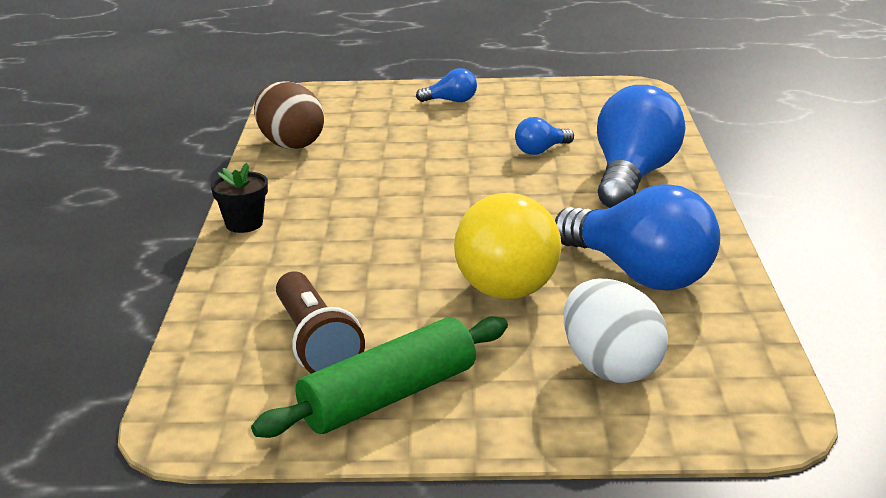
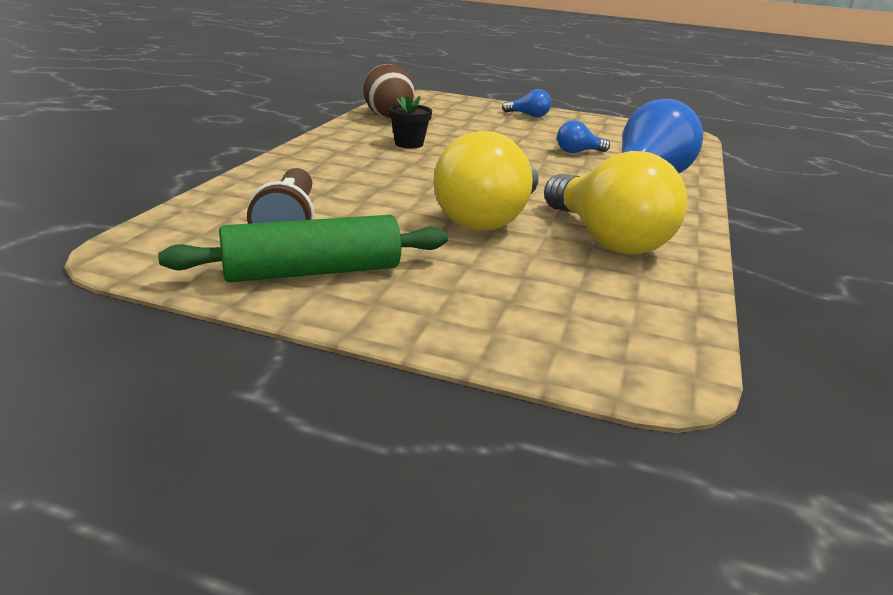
camera: 15 degrees right, 0 degrees up
(244, 224) = (309, 149): black flower pot -> black flower pot (409, 144)
(611, 368) = (529, 297): white egg -> none
(640, 273) = (607, 239): blue light bulb -> yellow light bulb

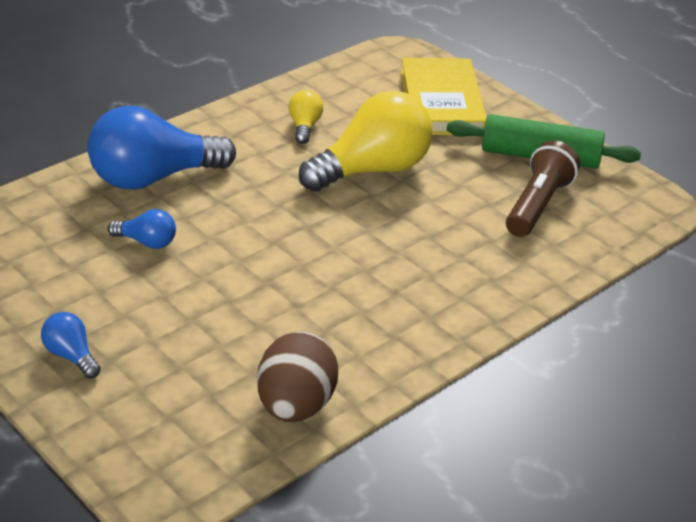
camera: 150 degrees left, 10 degrees up
(409, 144) = (334, 312): black flower pot -> none
(501, 307) = (441, 102): none -> yellow book
(607, 239) = (304, 127): yellow light bulb -> yellow light bulb, size x0.45

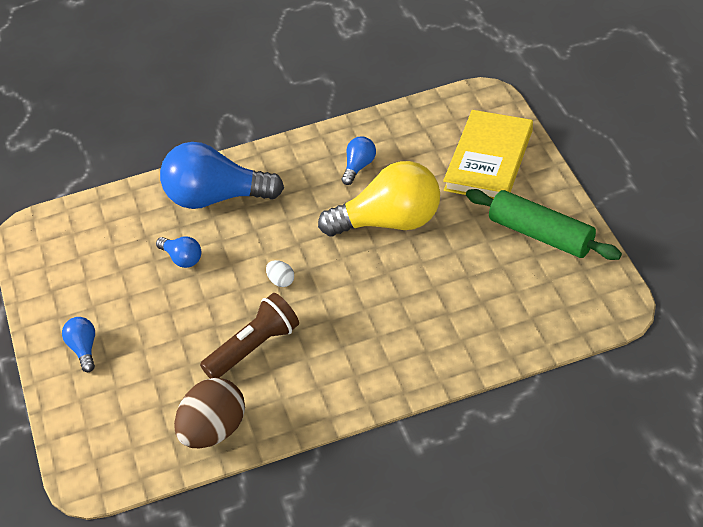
camera: 30 degrees right, 10 degrees up
(283, 243) = (281, 281): none -> white egg
(304, 127) = (359, 166): yellow light bulb -> blue light bulb
(538, 205) = (508, 285): brown flashlight -> brown flashlight (254, 347)

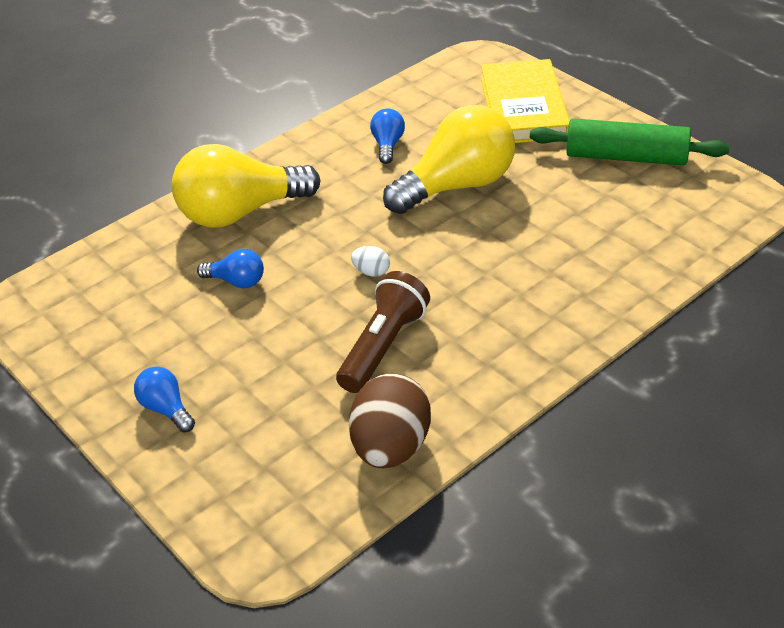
camera: 25 degrees left, 5 degrees down
(216, 197) = (240, 212): blue light bulb -> yellow light bulb

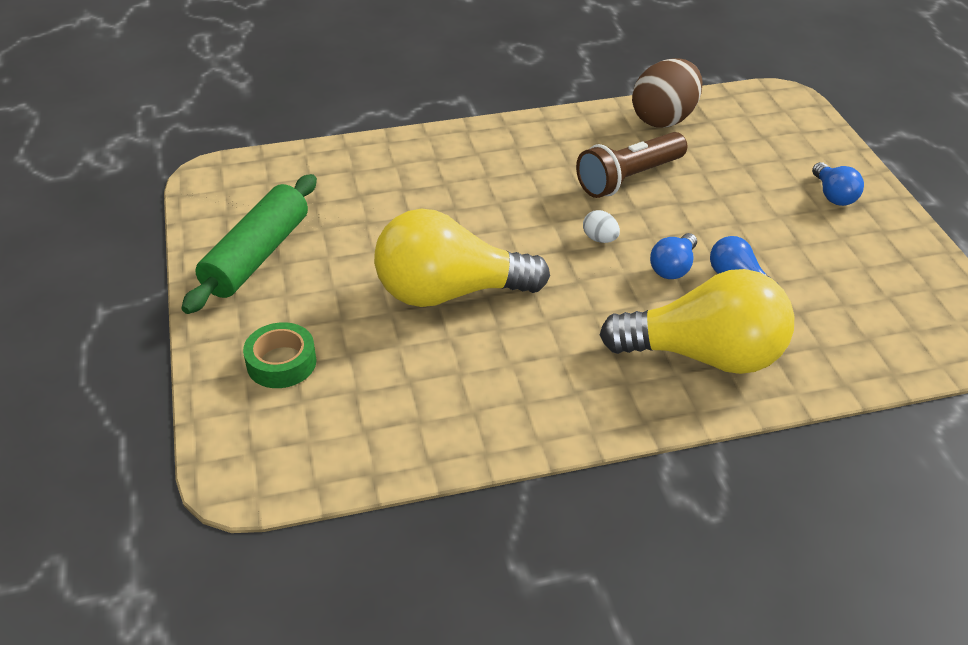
camera: 155 degrees left, 0 degrees up
(387, 145) = (482, 377): blue light bulb -> blue light bulb (673, 268)
(523, 107) = (281, 362): yellow book -> green tape
(626, 157) = (256, 256): green rolling pin -> green rolling pin turned 75 degrees clockwise

